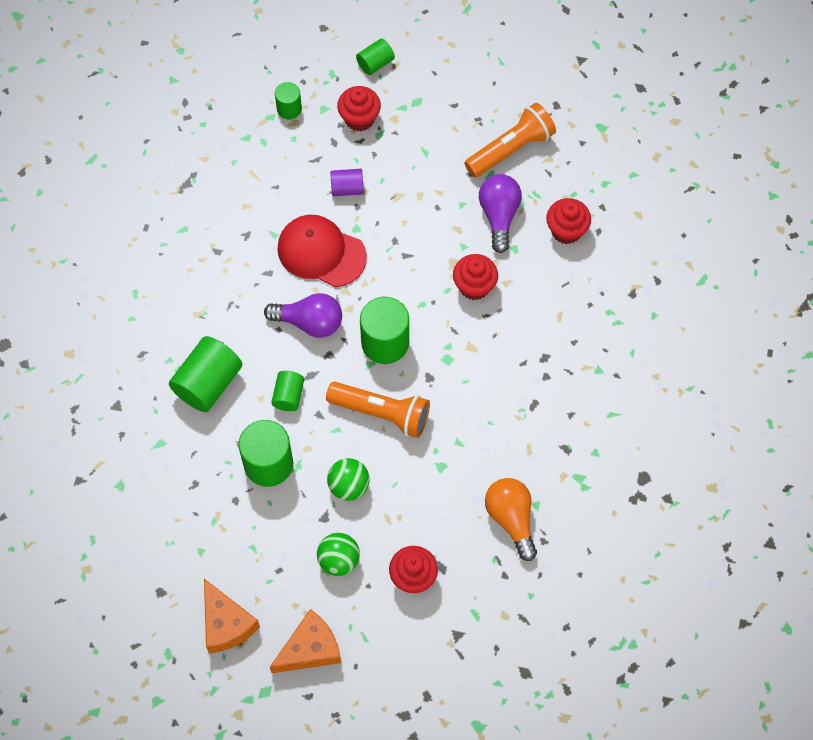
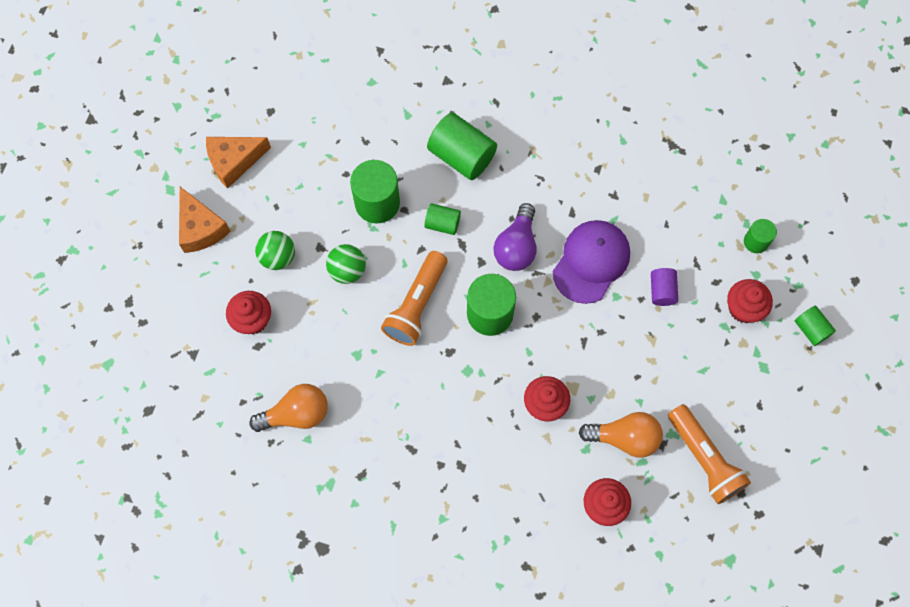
camera: 95 degrees right, 5 degrees up
(321, 252) = (591, 262): red cap -> purple cap
(499, 216) = (624, 438): purple light bulb -> orange light bulb

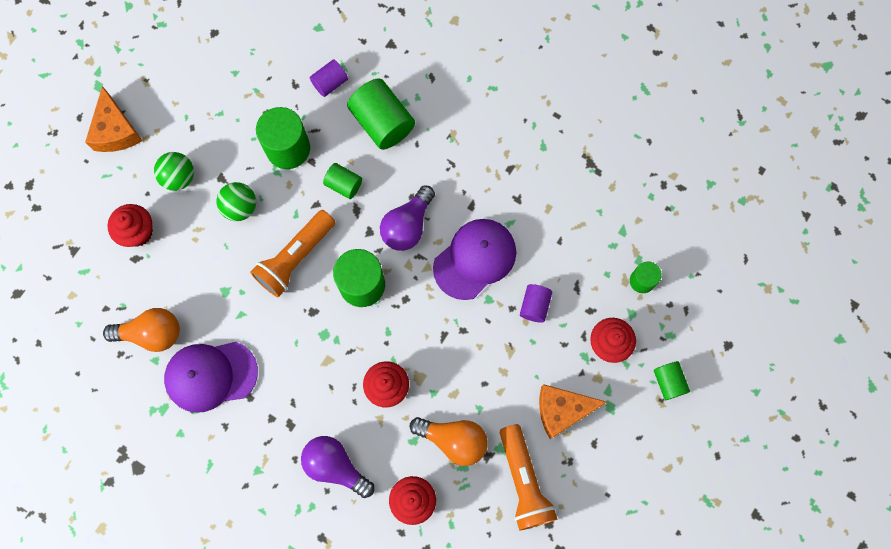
camera: 15 degrees right, 5 degrees up
(234, 162) = (165, 74): orange cheese -> orange cheese (562, 410)
(368, 439) = (210, 375): none -> purple cap
(399, 131) = (330, 83): none -> purple cylinder
(518, 494) = (335, 466): none -> purple light bulb

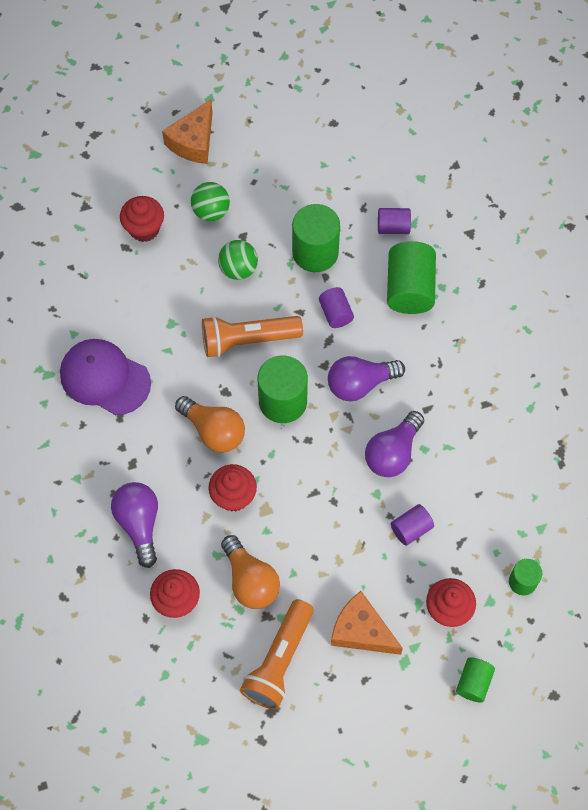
camera: 40 degrees right, 10 degrees down
(151, 333) = (88, 312): orange light bulb -> orange light bulb (214, 431)
(344, 184) = (336, 313): green cylinder -> purple cylinder
(475, 259) = (393, 453): purple cap -> purple light bulb

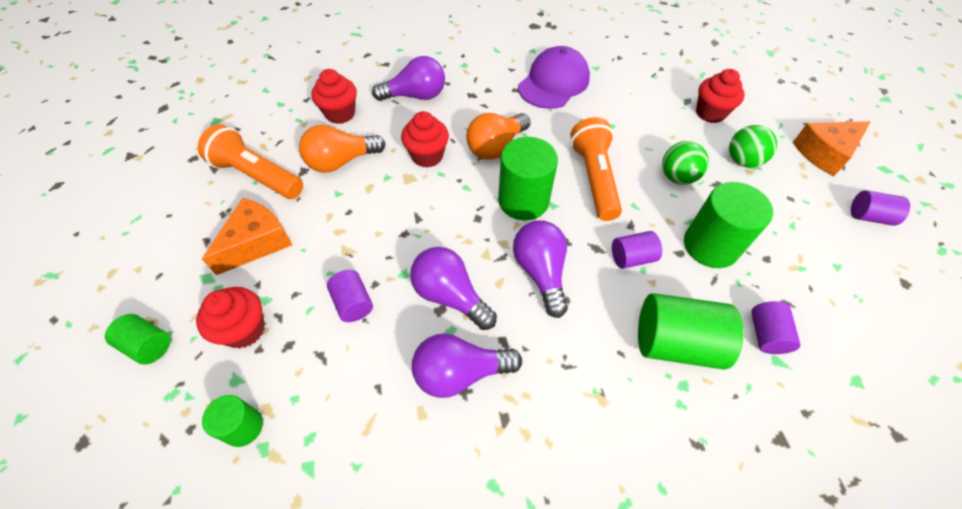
camera: 95 degrees right, 10 degrees down
(193, 141) = (825, 153): orange cheese -> orange cheese turned 60 degrees counterclockwise
(268, 128) = (869, 216): none -> purple cylinder
(457, 437) = (460, 373): none -> purple light bulb

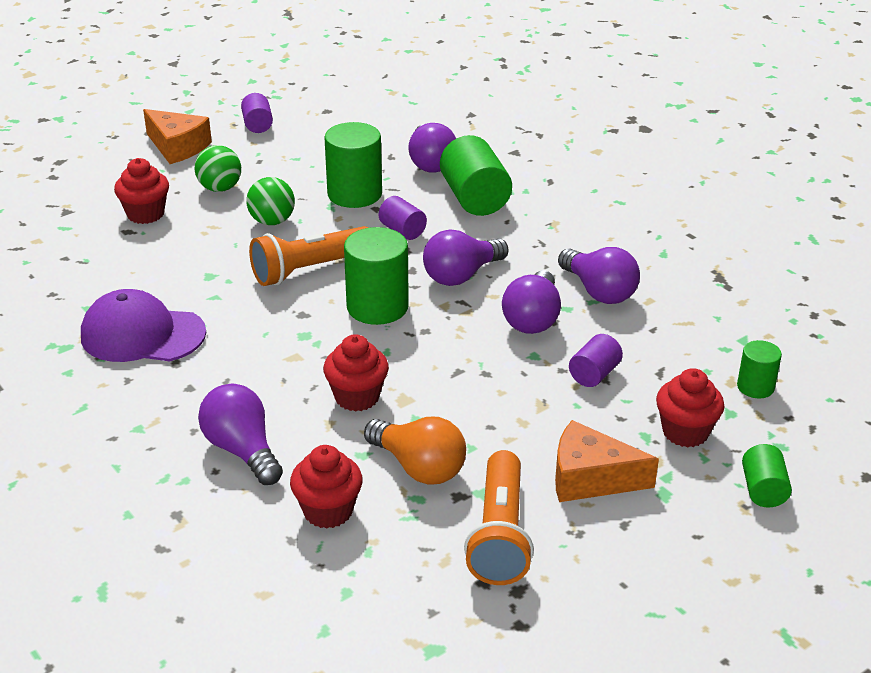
camera: 115 degrees left, 20 degrees down
(496, 147) = (304, 348): orange light bulb -> none
(765, 334) = (431, 163): purple cylinder -> purple light bulb

